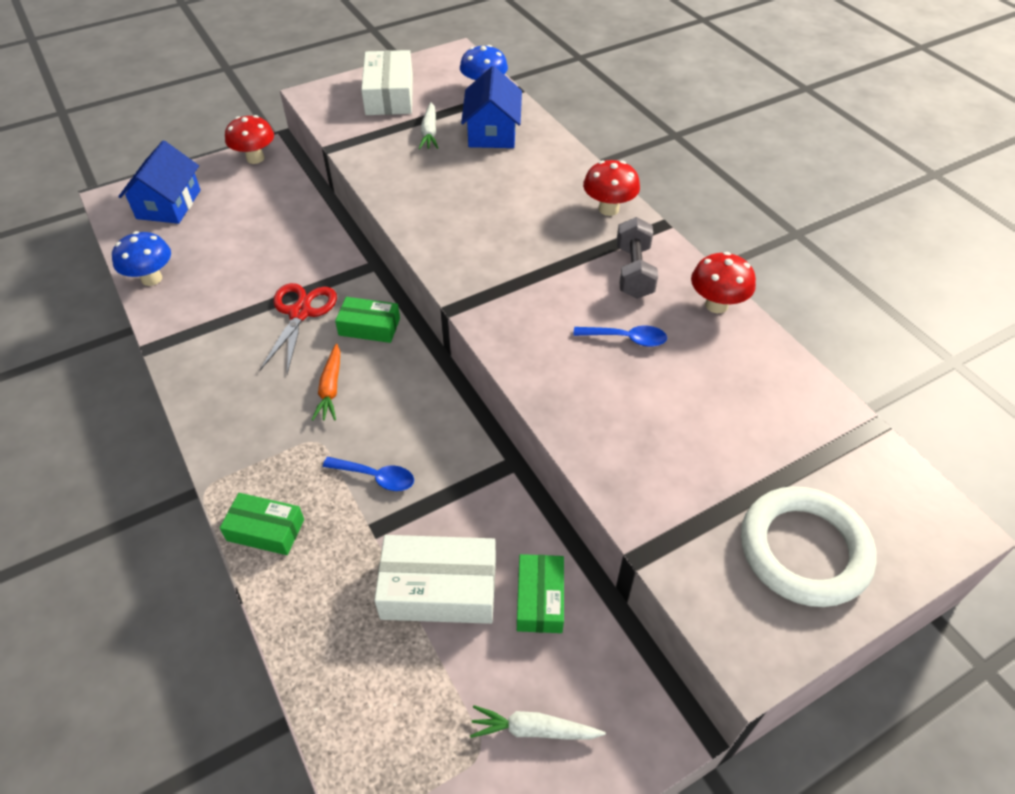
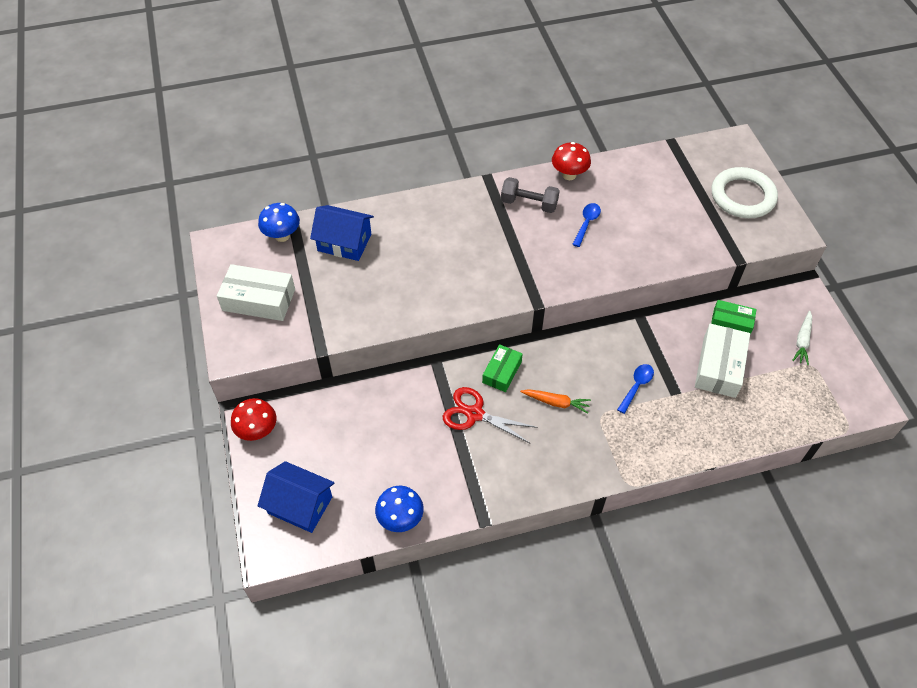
camera: 75 degrees left, 5 degrees up
(265, 530) = (667, 450): green box -> none
(429, 132) = (327, 282): white carrot -> none
(608, 209) = (462, 199): red mushroom -> none

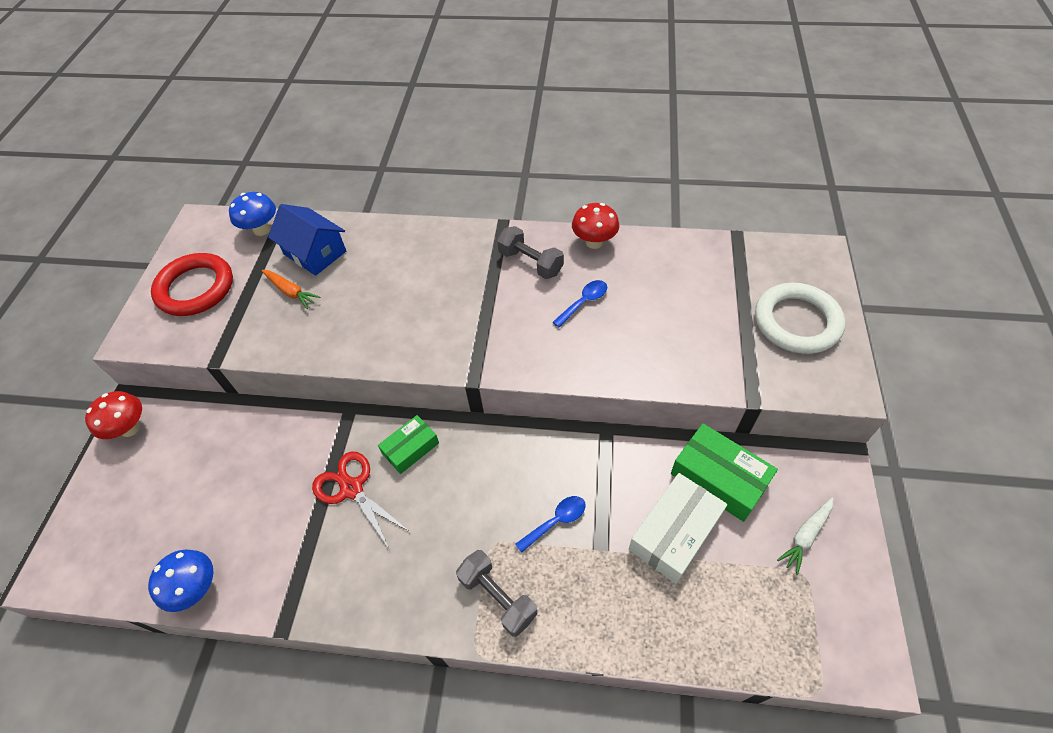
camera: 25 degrees right, 0 degrees up
(259, 300) = (195, 288): white box -> red ring
(300, 505) = (112, 528): blue house -> none
(556, 402) = (449, 508): orange carrot -> orange carrot (291, 292)
(623, 447) = (498, 597): none -> grey dumbbell
(731, 322) = (719, 478): green box -> green box, size x1.59

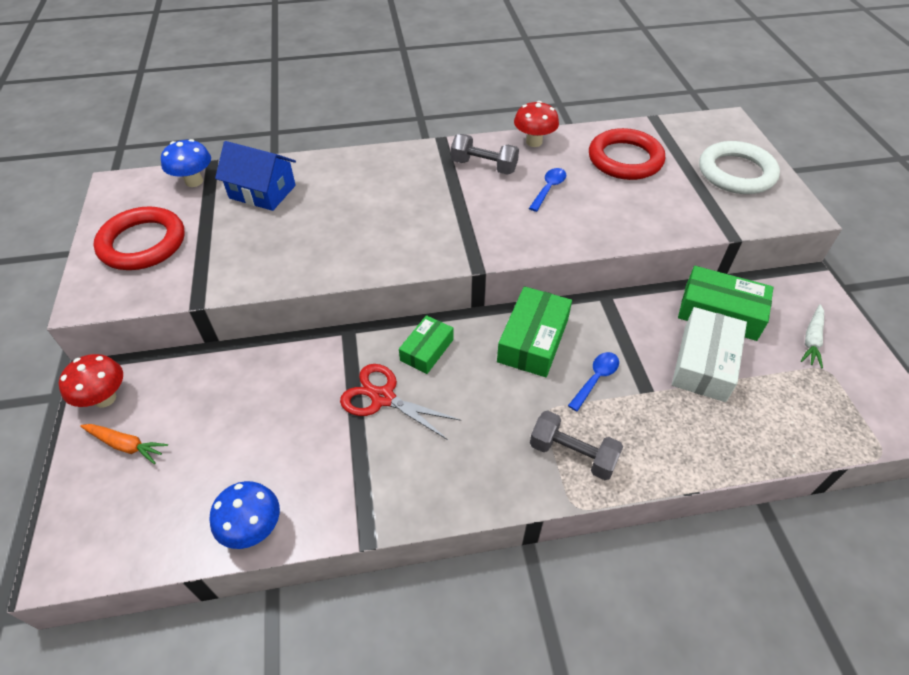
camera: 20 degrees left, 5 degrees down
(291, 292) = (252, 228): orange carrot -> orange carrot (126, 445)
(513, 462) = (533, 340): none -> green box
(680, 281) = (625, 159): none -> red ring

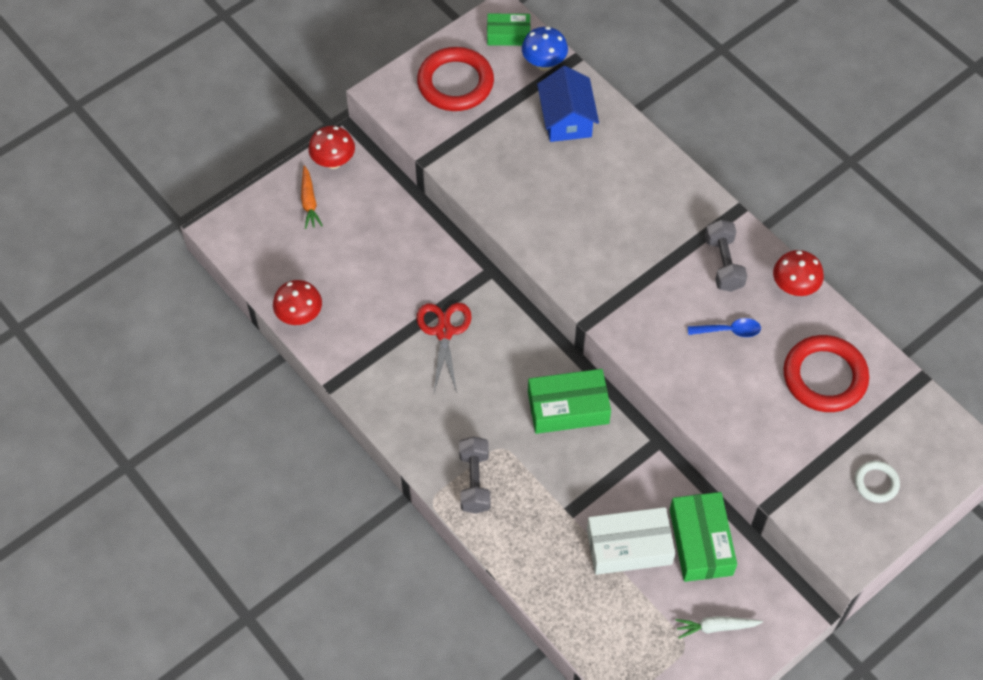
camera: 60 degrees right, 10 degrees up
(253, 529) = (300, 316): blue mushroom -> red mushroom
(427, 350) = (507, 336): green box -> green box (508, 35)
(596, 379) = (557, 470): blue spoon -> none
(736, 173) = (876, 483): white ring -> white ring, size x0.51

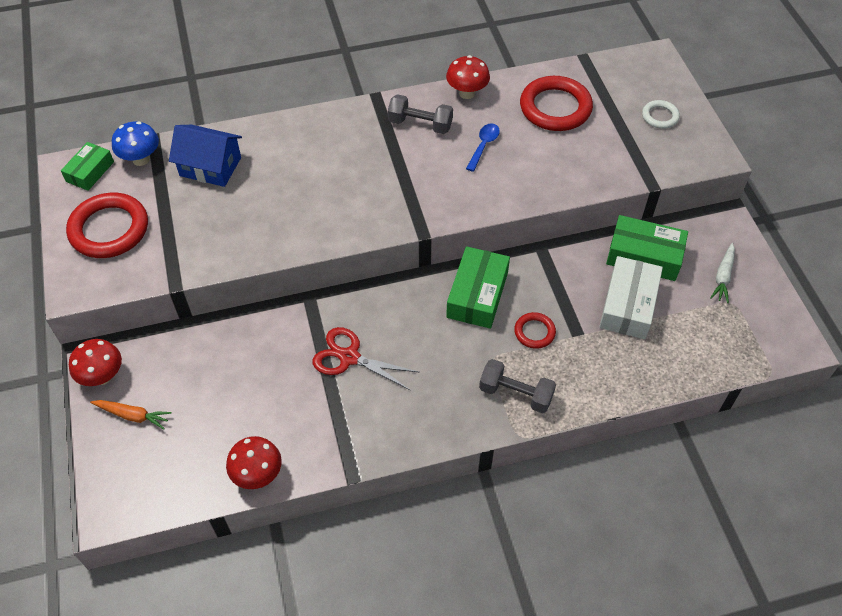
camera: 65 degrees left, 5 degrees down
(551, 473) = (534, 332): none -> red ring

